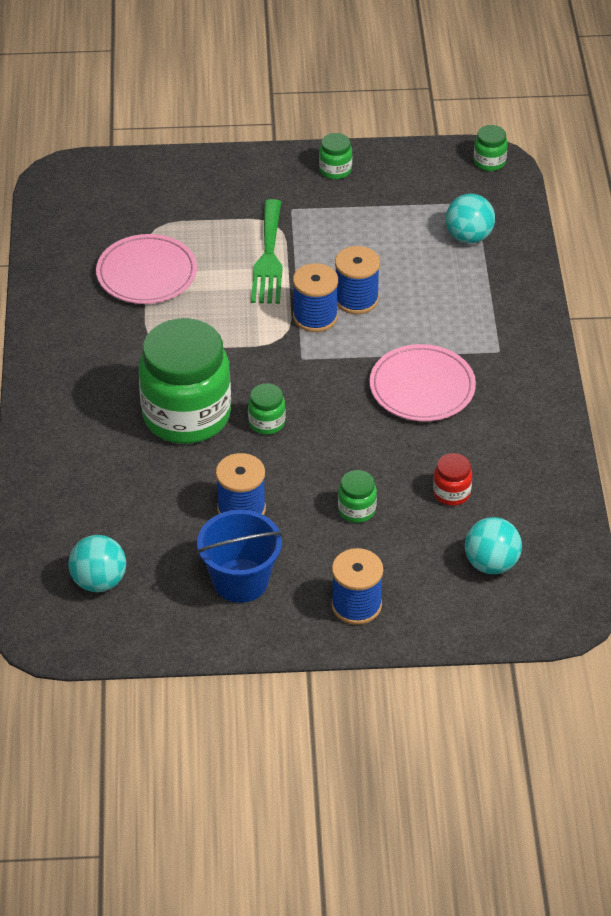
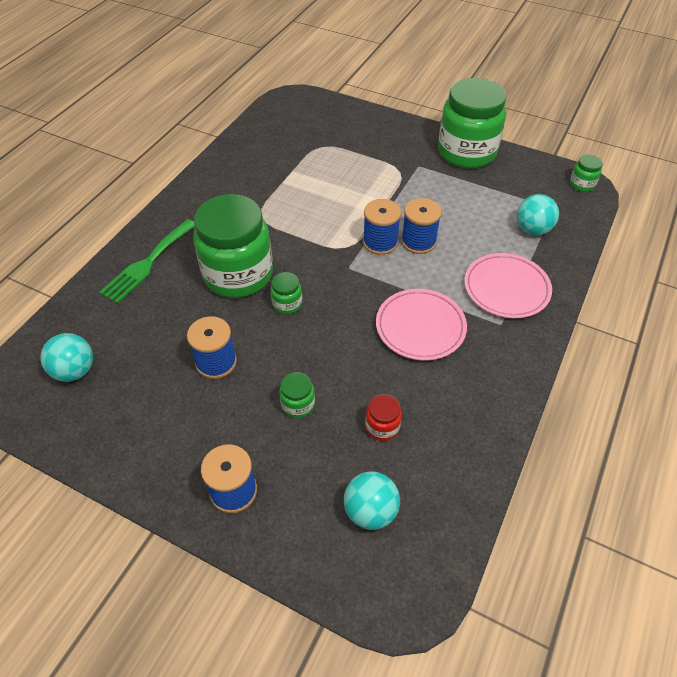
camera: 30 degrees right, 5 degrees up
(147, 273) = (292, 171): pink plate -> pink plate (506, 288)
(240, 580) = (167, 421): blue bucket -> none
(268, 258) = (379, 191): green fork -> green fork (147, 263)
(335, 170) = (466, 152): green jar -> green jar, size x2.43

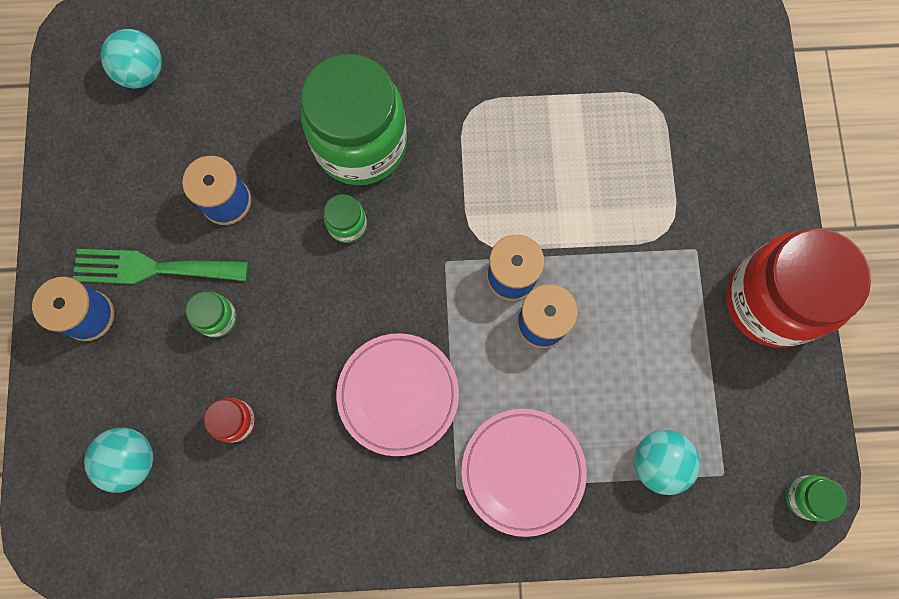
camera: 60 degrees right, 25 degrees up
(147, 263) = (320, 36): green fork -> green fork (152, 268)
(466, 152) = (771, 301): green jar -> red jar

